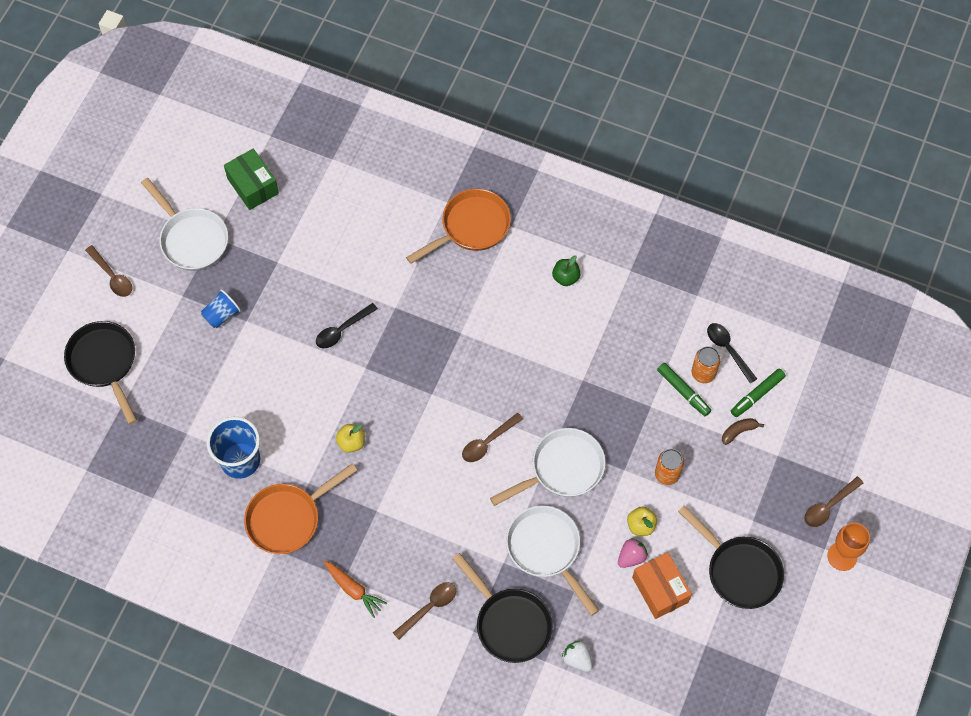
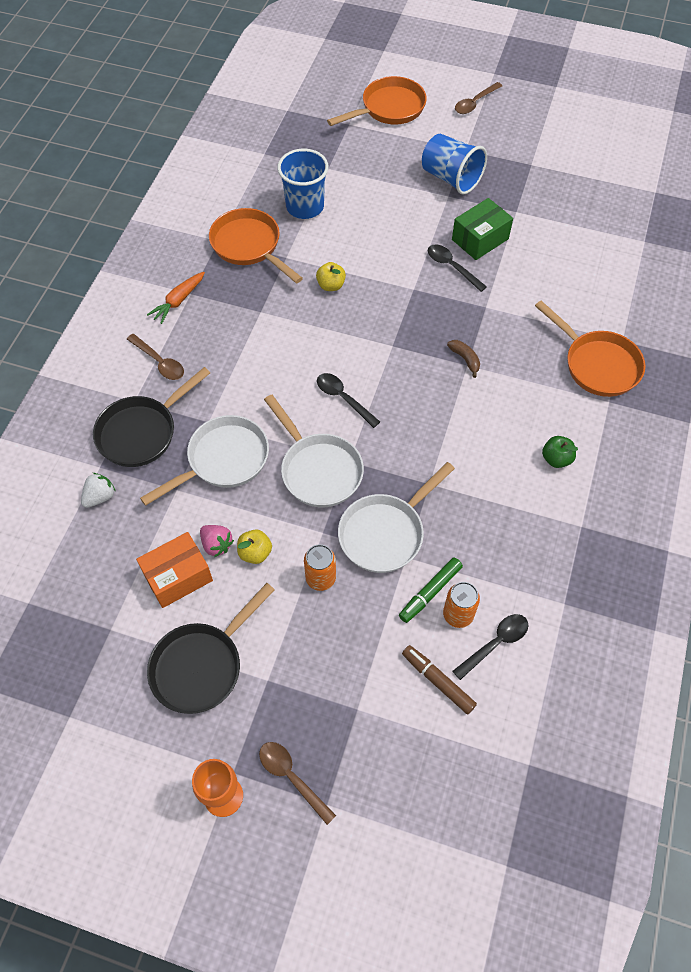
camera: 85 degrees right, 5 degrees down
(104, 363) = (389, 108): black pan -> orange pan
(191, 239) = (525, 149): white pan -> white pan (385, 533)
(222, 315) = (451, 178): blue cup -> blue cup, size x1.70
(253, 186) = (595, 185): green box -> green box (480, 239)
(488, 442) = (343, 398): brown spoon -> black spoon
(738, 431) = (384, 659): brown banana -> brown banana (465, 359)
(757, 395) = (438, 681): green marker -> brown marker

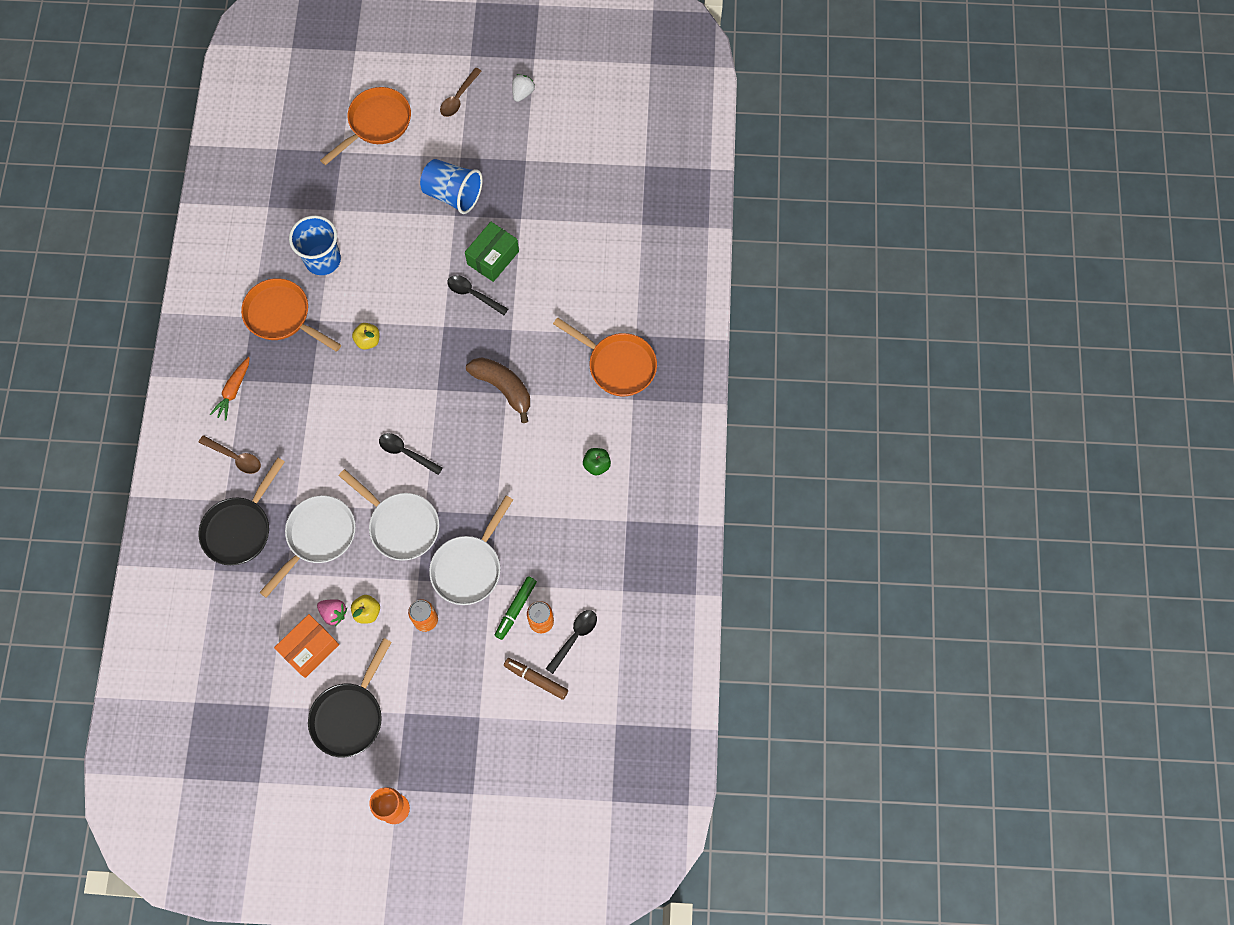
camera: 15 degrees left, 10 degrees up
(100, 497) = (223, 596): white strawberry -> white strawberry (523, 93)
(292, 777) = (442, 781): brown spoon -> none
(465, 359) = (503, 388): brown banana -> brown banana, size x1.98

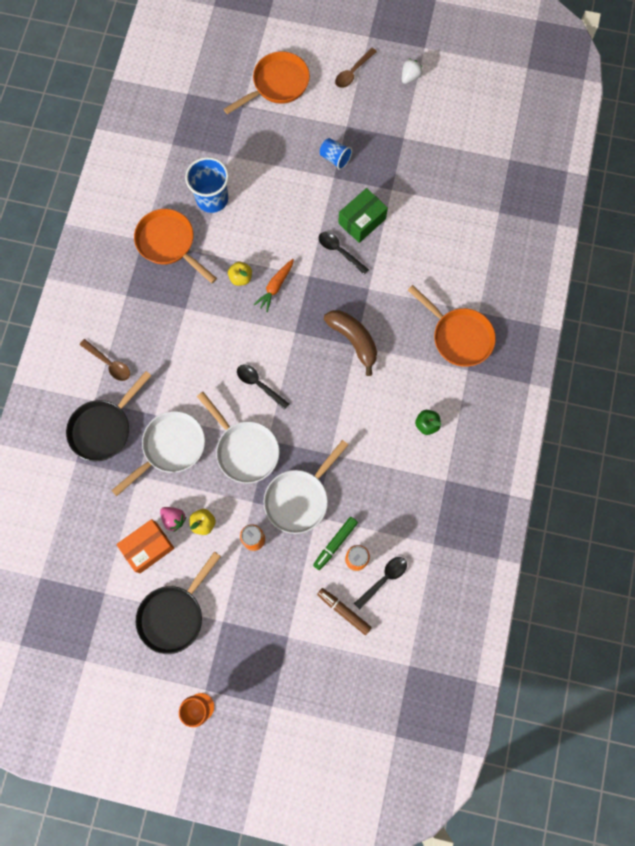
camera: 10 degrees right, 5 degrees up
(233, 391) = (117, 303): orange carrot -> orange carrot (275, 287)
(453, 194) = (335, 158): blue cup -> blue cup, size x0.59

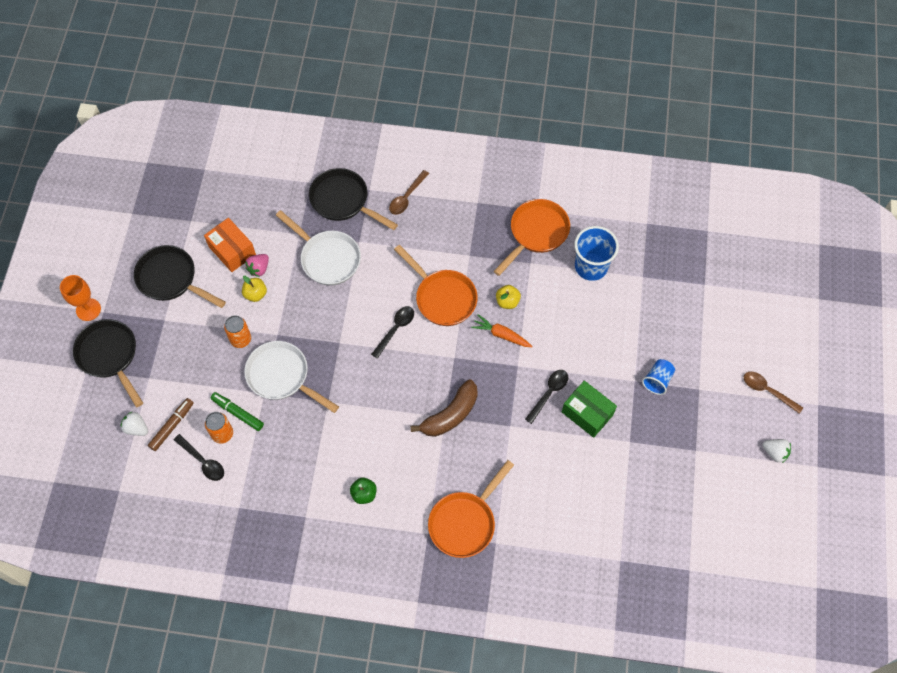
camera: 85 degrees right, 10 degrees down
(244, 449) = (329, 322): white pan -> none
(259, 680) = (110, 356): none -> black pan
(277, 85) = (735, 315): orange pan -> orange pan (442, 297)
(343, 649) = (136, 428): none -> white strawberry

